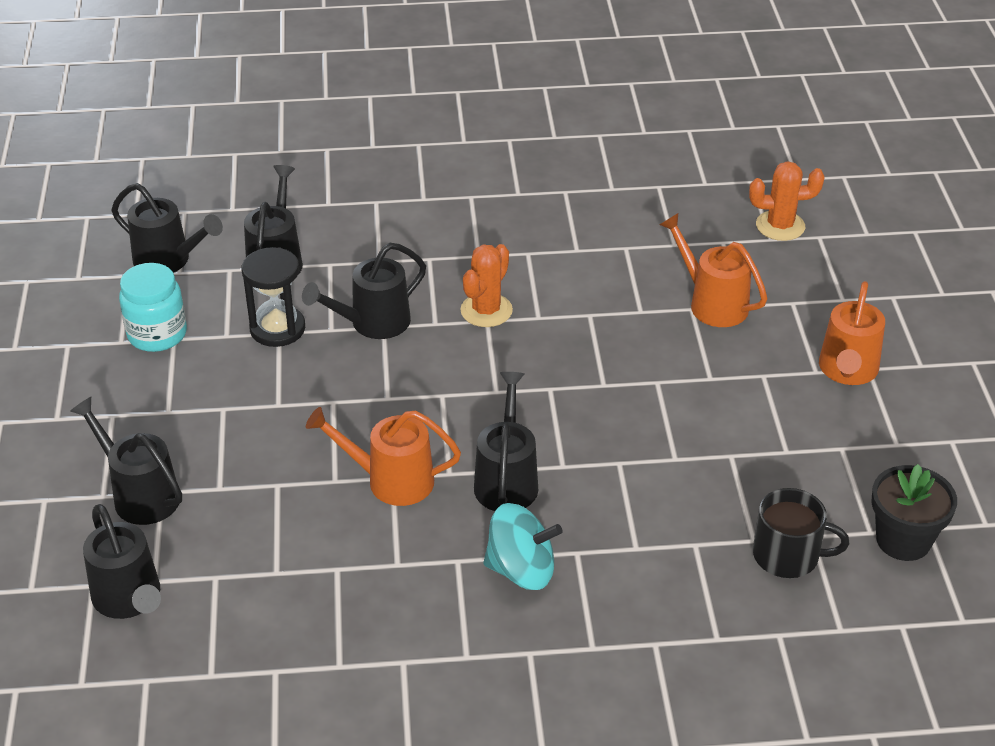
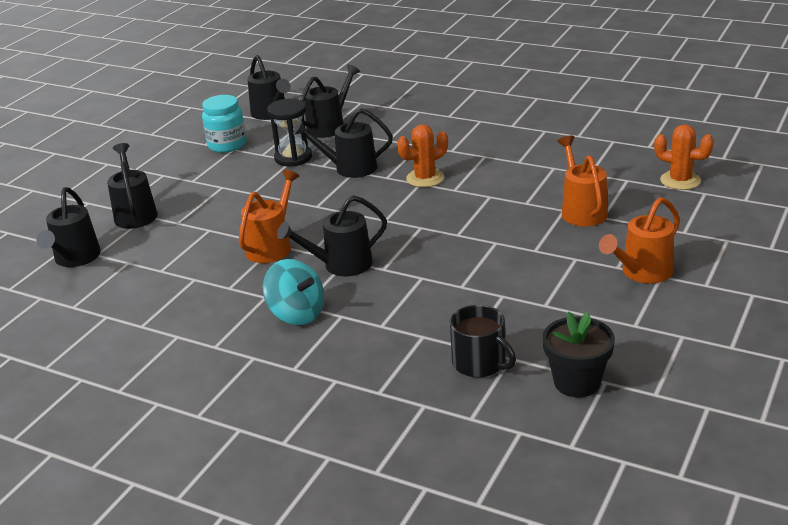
camera: 35 degrees right, 10 degrees down
(390, 480) = (272, 246): orange watering can -> orange watering can turned 75 degrees clockwise
(506, 479) = (340, 265): black watering can -> black watering can turned 150 degrees counterclockwise

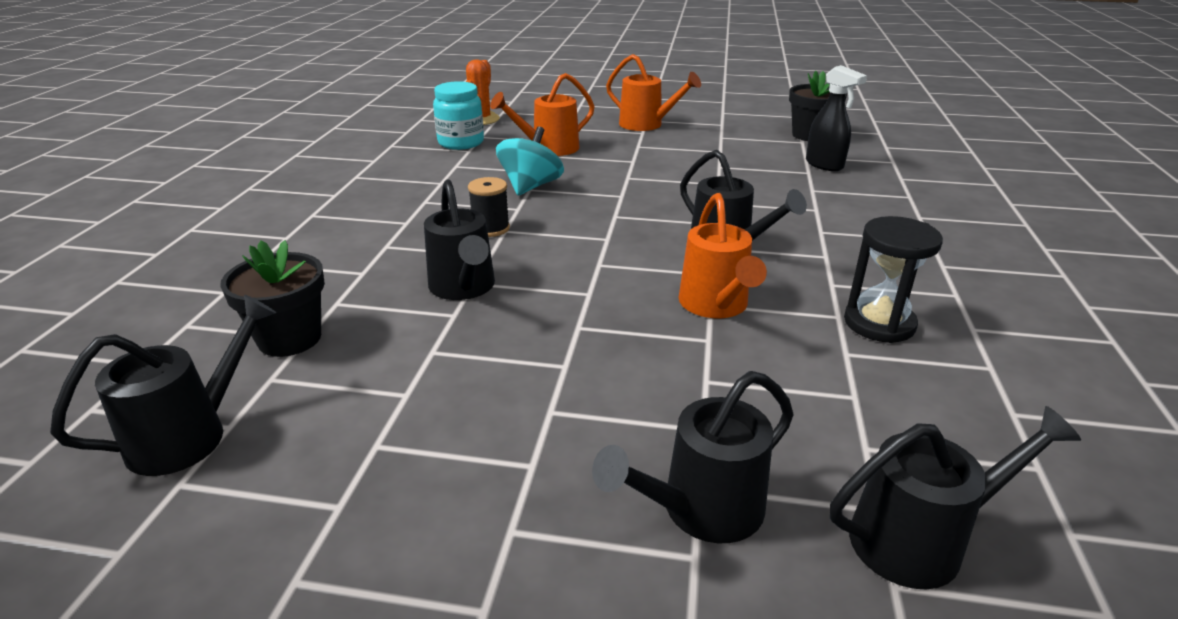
camera: 110 degrees left, 0 degrees up
(227, 145) = (353, 461): turquoise jar -> turquoise jar (461, 143)
(272, 246) = (716, 306): orange watering can -> orange watering can turned 105 degrees counterclockwise
(293, 158) = (424, 351): black hourglass -> black hourglass (879, 323)
(297, 314) = (843, 256): turquoise spinning top -> turquoise spinning top (531, 186)
(329, 126) = (290, 338): black watering can -> black flower pot
(425, 178) = (490, 228): orange cactus -> black spool
(480, 363) = (824, 165): black mug -> black spray bottle

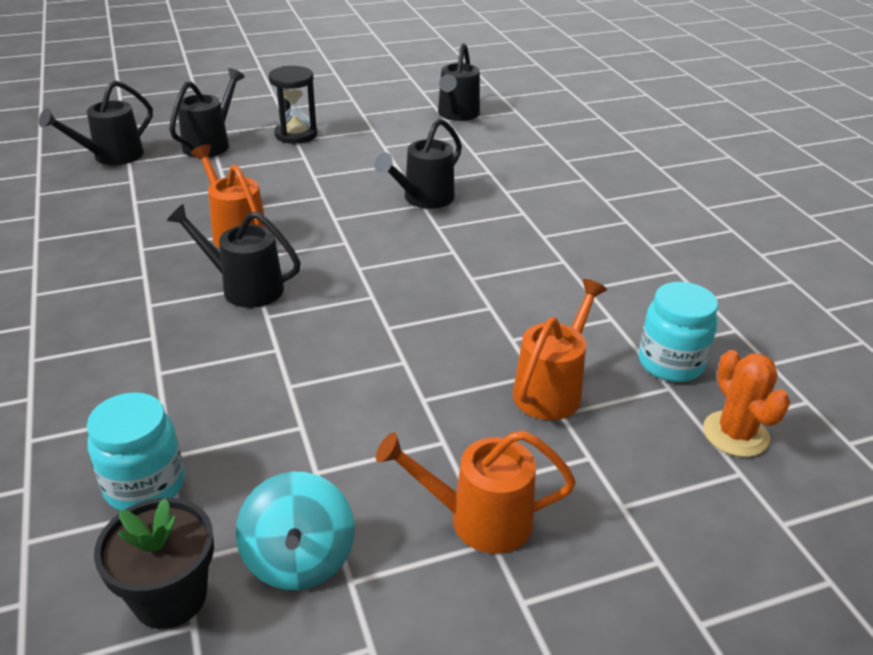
camera: 150 degrees right, 5 degrees up
(290, 338) = (481, 151): black flower pot -> none
(464, 288) = (423, 199): black watering can -> black watering can turned 90 degrees counterclockwise
(490, 228) = (467, 249): black spool -> none
(531, 186) = (493, 310): turquoise spinning top -> turquoise spinning top (299, 559)
(824, 165) = (145, 486): black spray bottle -> turquoise jar
(879, 323) = (109, 250): black hourglass -> black hourglass (296, 134)

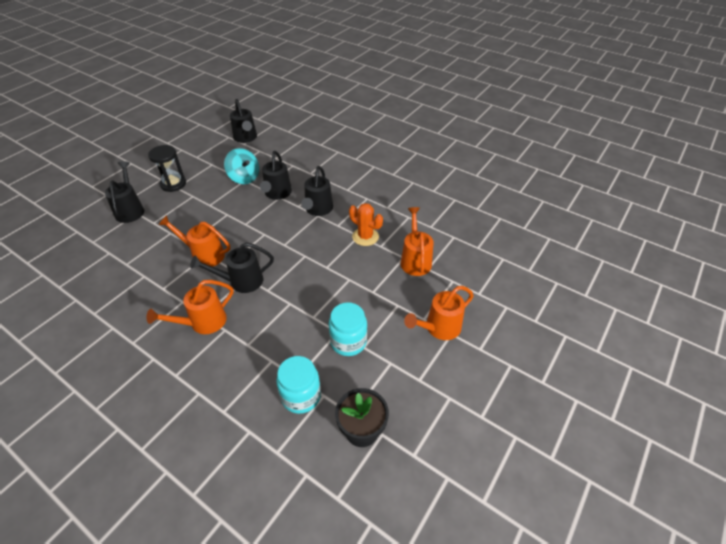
camera: 35 degrees left, 10 degrees up
(111, 157) = (77, 243): black watering can -> black watering can (318, 210)
(137, 314) = (202, 323): none -> orange watering can
(299, 559) = (393, 384): turquoise spinning top -> turquoise spinning top (244, 177)
(670, 363) = (445, 226): turquoise jar -> turquoise jar (348, 342)
(735, 434) = (489, 244): orange cactus -> orange cactus (365, 237)

